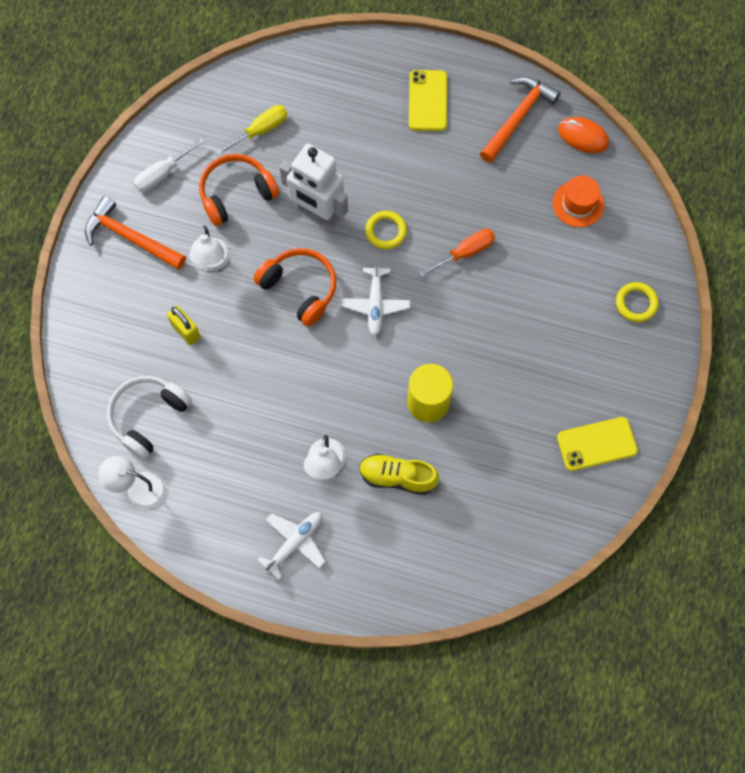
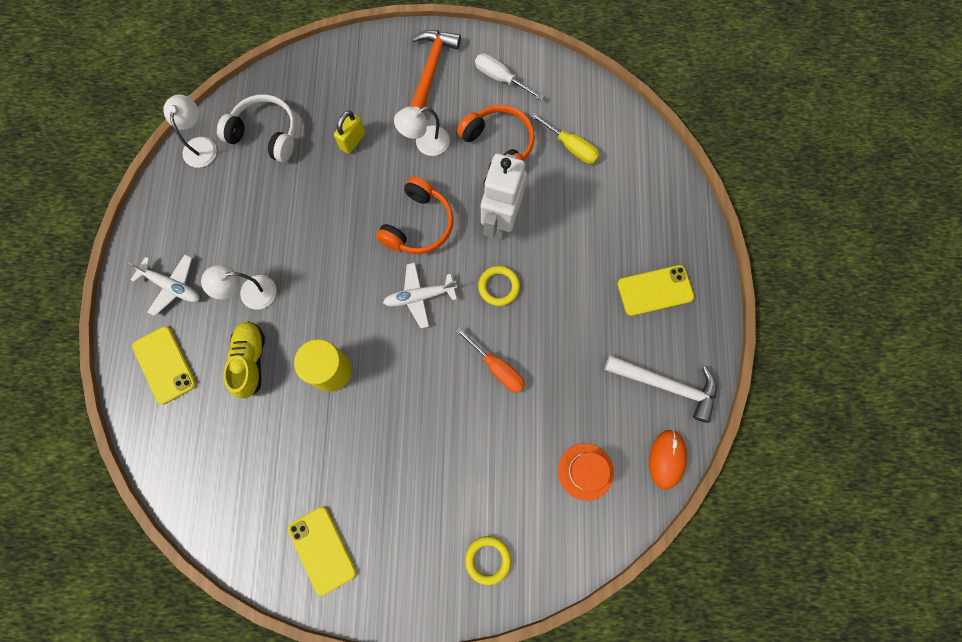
camera: 75 degrees right, 5 degrees up
(378, 563) = (164, 365): none -> yellow phone
(518, 117) = (666, 385): orange hammer -> white hammer

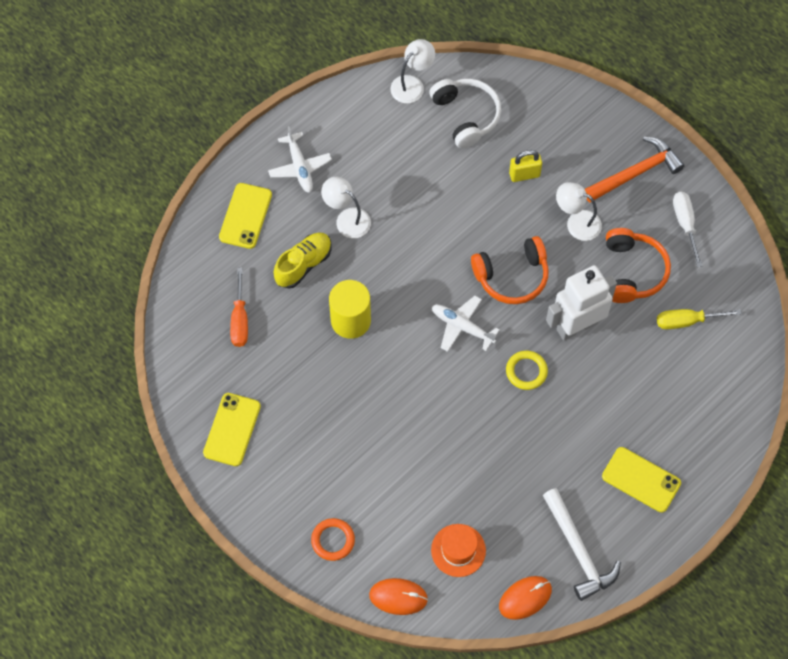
camera: 45 degrees right, 10 degrees down
(488, 559) = (333, 540): yellow ring -> orange ring
(497, 368) = (467, 425): orange screwdriver -> orange screwdriver (240, 320)
(571, 146) = (687, 321): yellow screwdriver -> yellow screwdriver turned 90 degrees clockwise
(579, 553) = (398, 597): none -> orange mouse

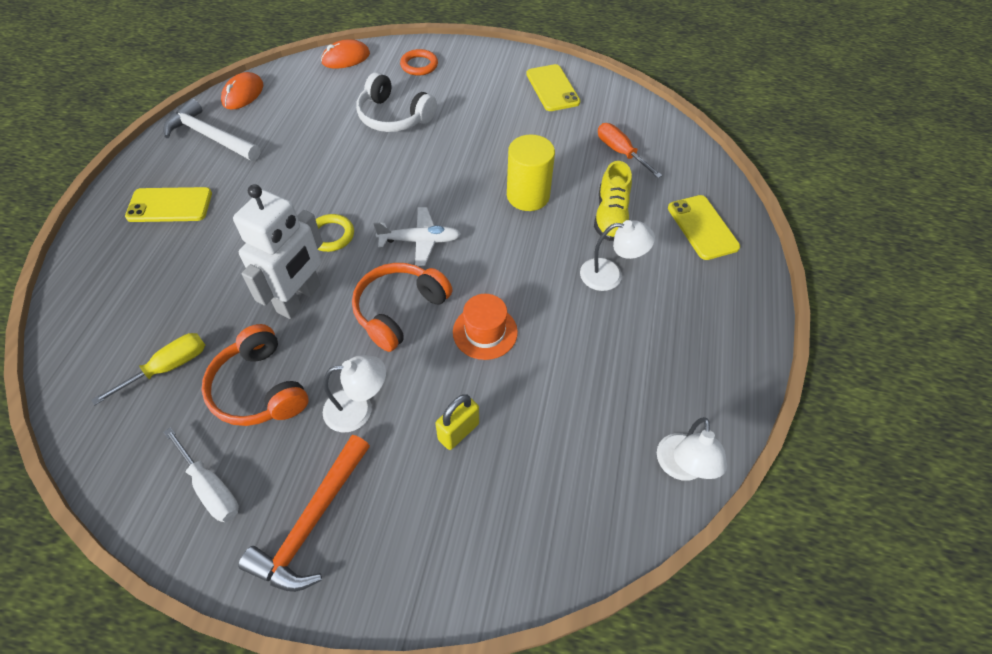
camera: 145 degrees right, 10 degrees down
(300, 167) = (703, 297): white plane -> none
(458, 550) = (316, 97): orange hat -> orange hat (485, 332)
(466, 116) = (583, 466): white headphones -> white headphones (394, 117)

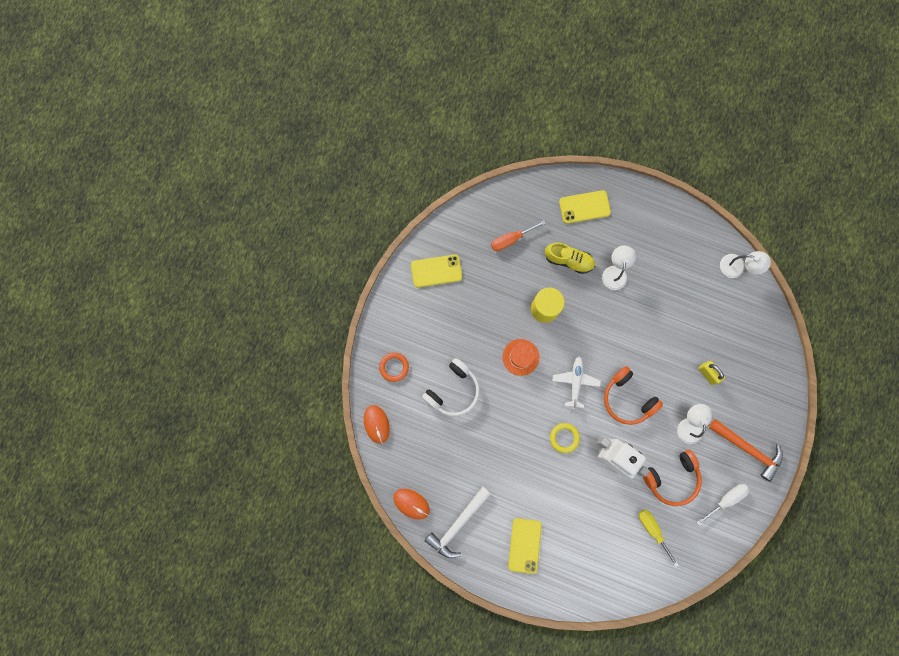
camera: 80 degrees left, 25 degrees up
(485, 332) = (648, 351): orange hat -> orange hat (520, 357)

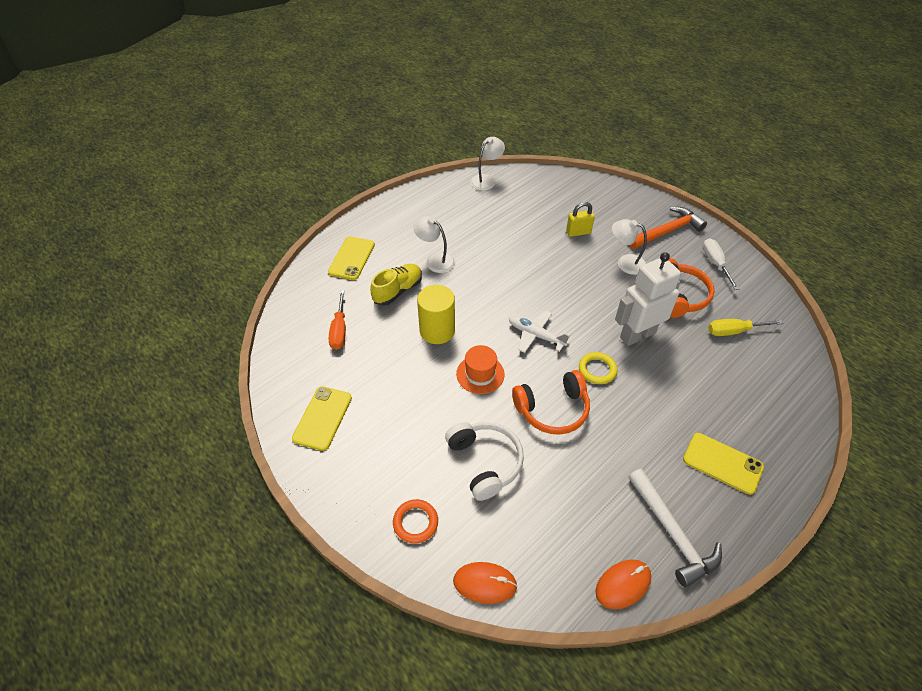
camera: 65 degrees left, 30 degrees down
(627, 399) = (576, 299): orange headphones -> orange headphones (552, 410)

